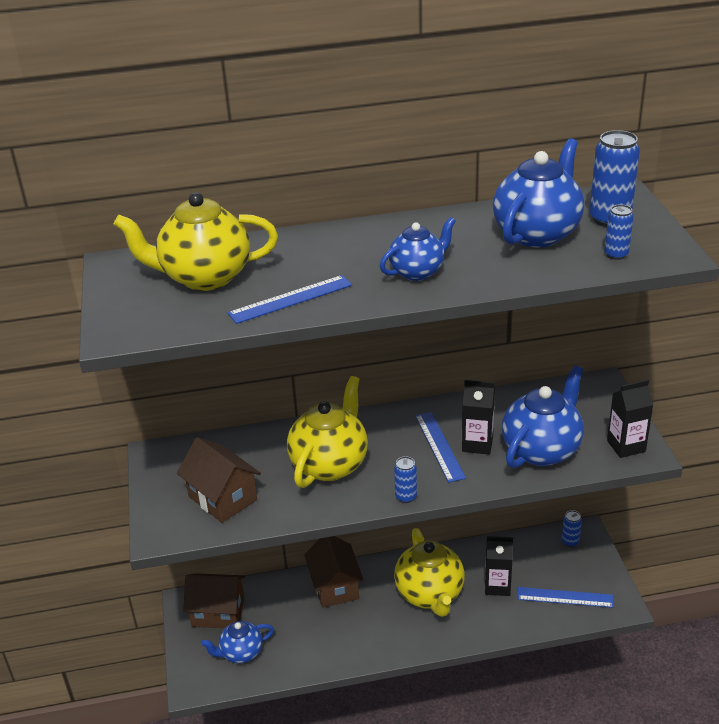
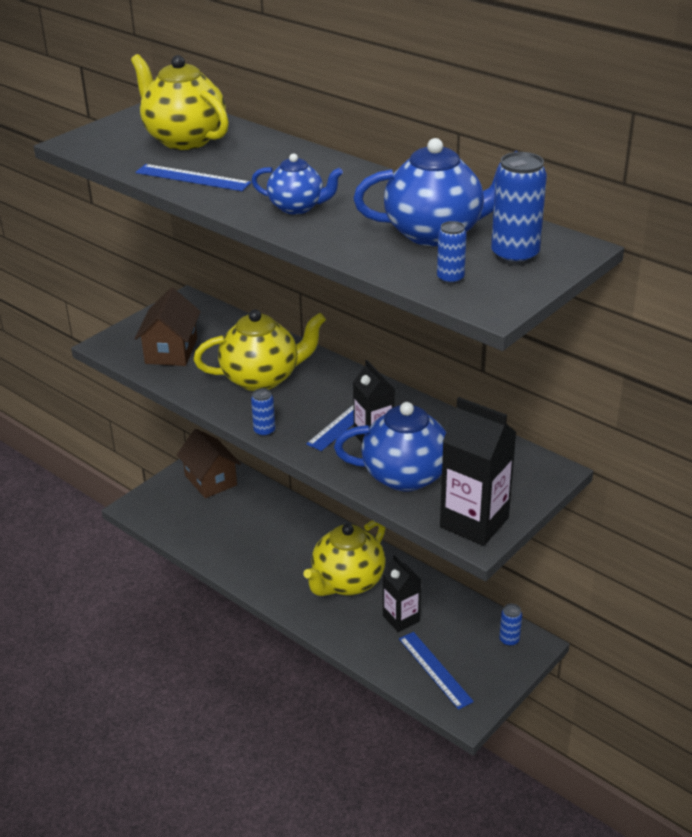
camera: 50 degrees right, 0 degrees up
(241, 653) = (184, 513): blue teapot -> none
(335, 586) = (298, 524): brown house -> none
(626, 446) = (474, 522): black carton -> black carton, size x1.54

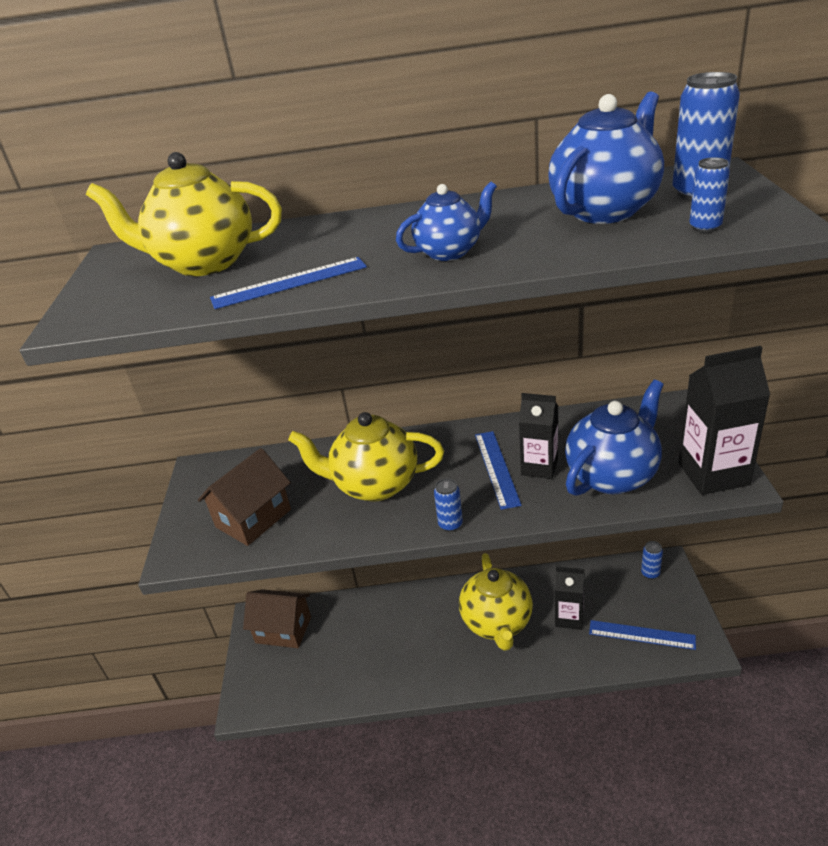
camera: 40 degrees left, 0 degrees up
(171, 351) = (253, 518): brown house -> brown house turned 75 degrees clockwise
(262, 378) = (374, 485): yellow teapot -> yellow teapot turned 120 degrees counterclockwise

